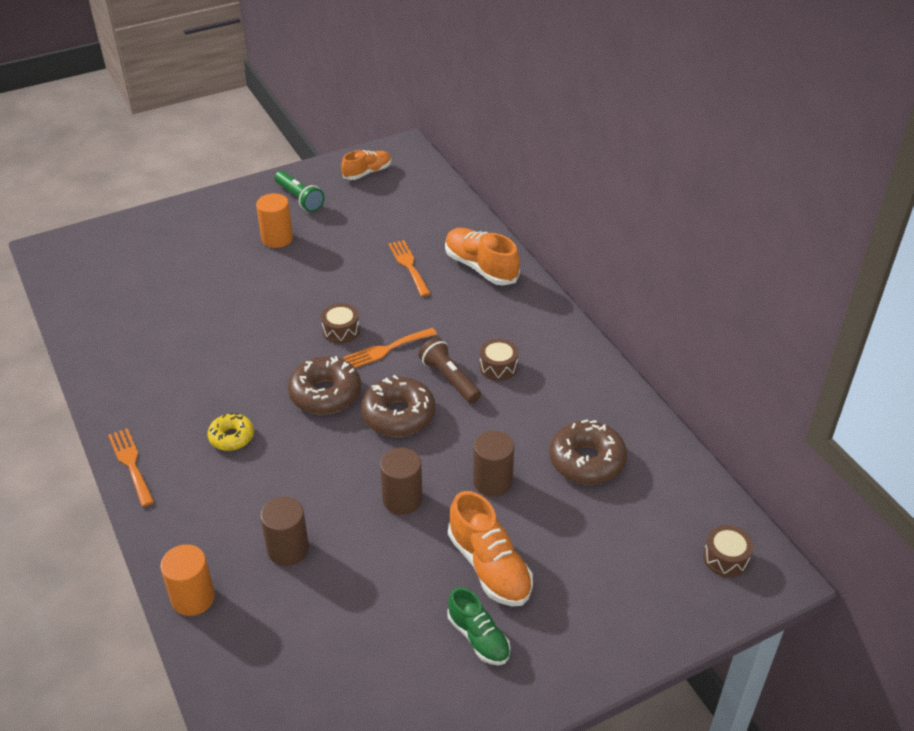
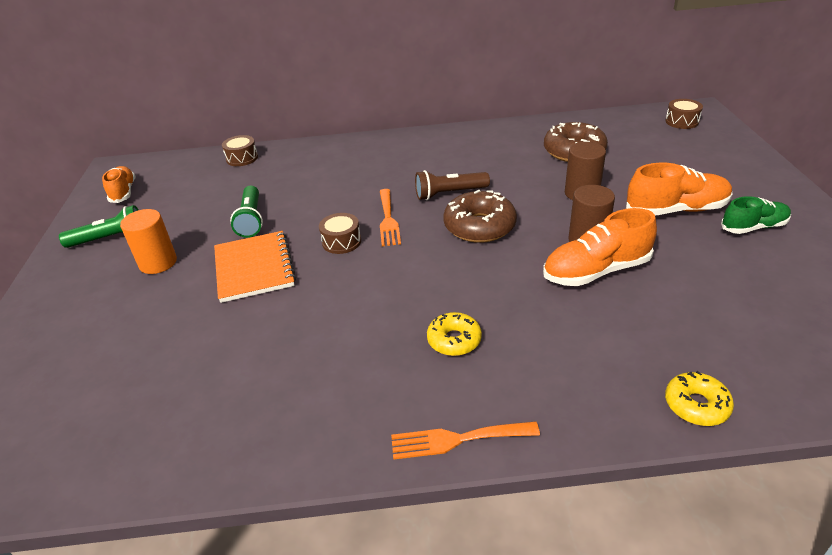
camera: 65 degrees left, 5 degrees down
(193, 598) = (696, 405): orange cylinder -> yellow donut
(287, 293) = (254, 268): none -> orange notebook
(288, 549) = (635, 320): brown cylinder -> none
(325, 394) = (425, 264): brown donut -> none
(354, 264) = (251, 220): none -> green flashlight
(409, 265) = (284, 191): orange fork -> none
(481, 267) = (321, 157): orange shoe -> orange shoe (596, 271)
(498, 367) = (449, 169): brown drum -> brown drum (242, 158)

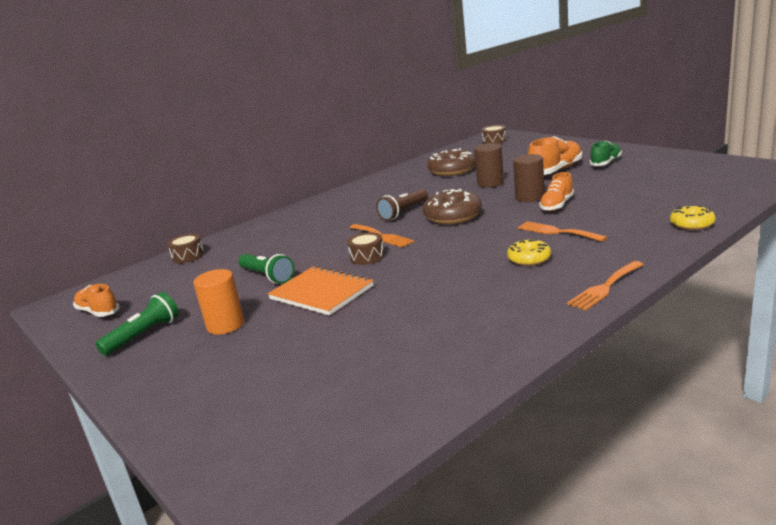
camera: 35 degrees left, 15 degrees down
(536, 315) = (557, 232): none -> orange fork
(596, 271) = (557, 205): orange shoe -> orange shoe, size x0.65

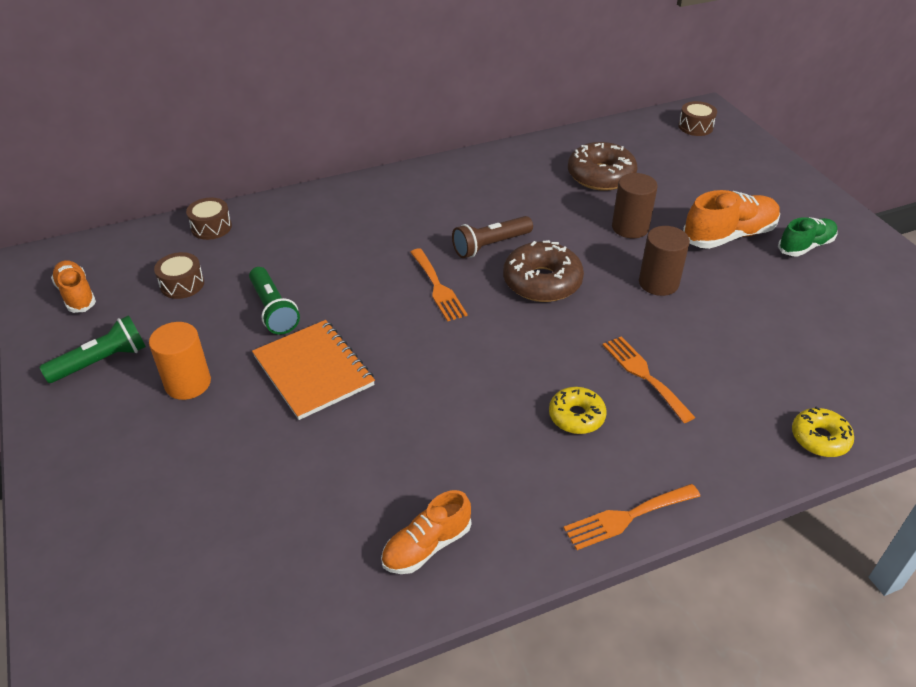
camera: 15 degrees right, 20 degrees up
(367, 257) = (398, 322): brown drum -> brown drum (182, 284)
(557, 205) = (680, 317): orange shoe -> orange shoe (427, 546)

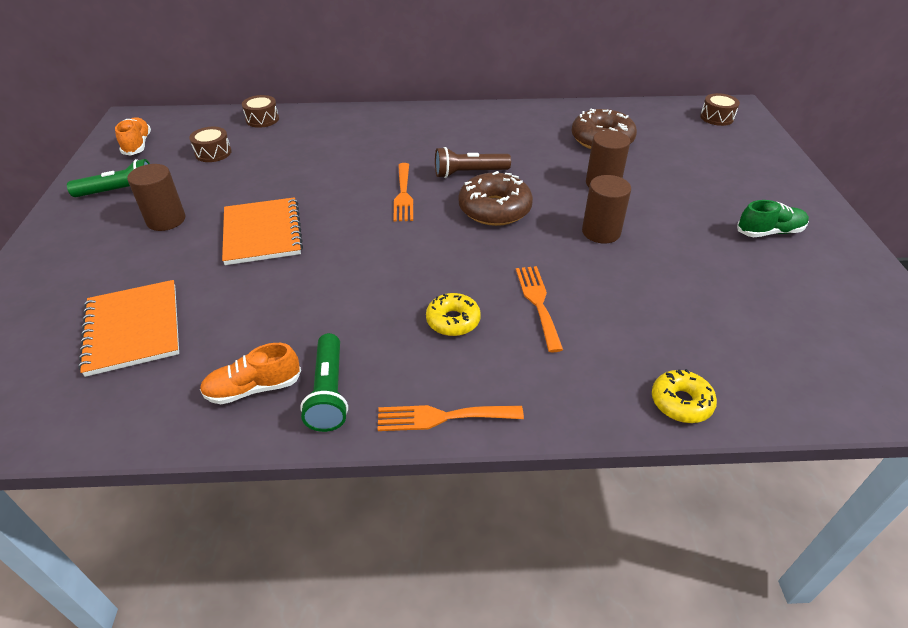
camera: 20 degrees right, 0 degrees up
(188, 383) = (166, 220): orange cylinder -> brown cylinder
(248, 521) = (133, 329): none -> orange notebook
(273, 310) = (265, 184): green flashlight -> green flashlight (329, 392)
(729, 235) = (695, 208): orange shoe -> none

